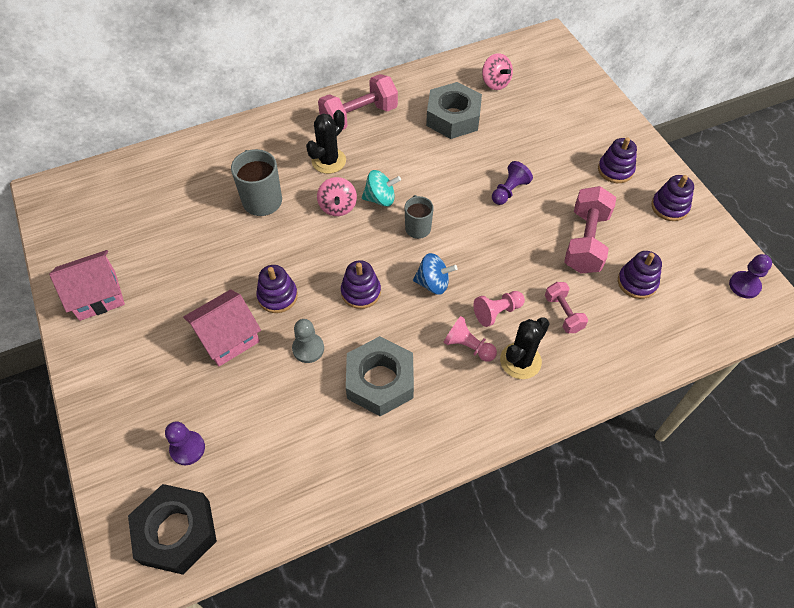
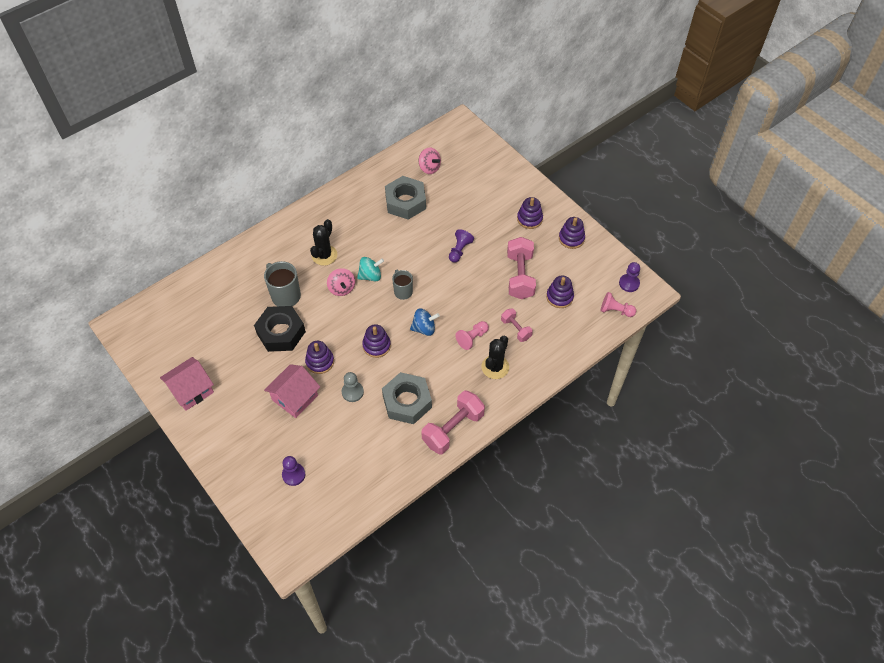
camera: 15 degrees left, 0 degrees up
(176, 532) = (305, 526): black nut -> black nut (281, 332)
(359, 117) = (336, 216): pink dumbbell -> pink dumbbell (453, 429)
(468, 346) = (458, 365): pink pawn -> pink pawn (615, 310)

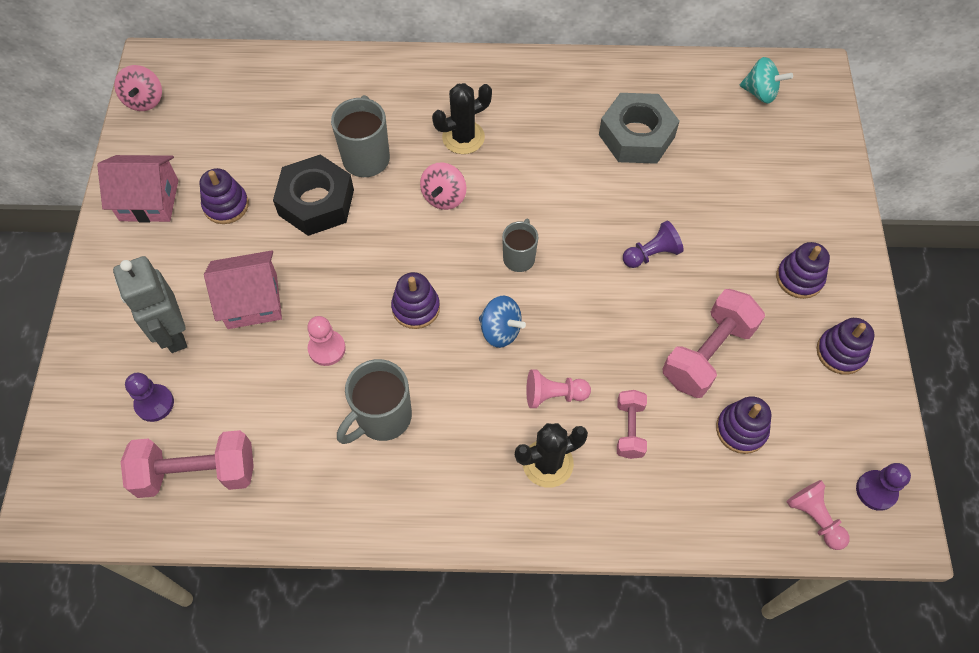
camera: 40 degrees right, 5 degrees up
(270, 439) = (173, 333): none -> grey robot
(320, 362) = (326, 276): purple stacking toy -> purple stacking toy (226, 205)
(352, 392) = (327, 349): grey pawn -> pink pawn
(370, 276) = (496, 206): turquoise spinning top -> turquoise spinning top (760, 93)
(407, 402) = (382, 418): grey nut -> grey mug
(429, 168) = (713, 109): pink spinning top -> pink spinning top (144, 100)
(453, 429) = (406, 508): pink dumbbell -> pink dumbbell (197, 473)

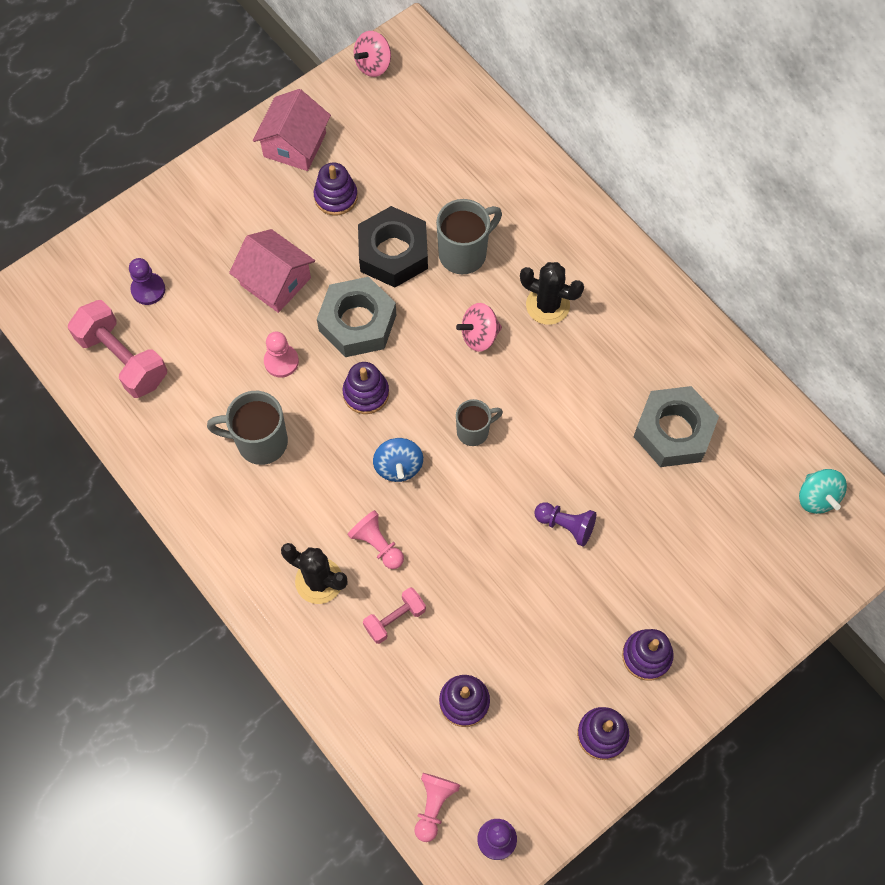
camera: 50 degrees right, 5 degrees up
(149, 200) = (295, 145): pink house -> pink house turned 60 degrees clockwise
(173, 333) = (207, 254): grey robot -> none
(349, 269) = (357, 322): none -> grey nut
(707, 354) = (510, 631): pink dumbbell -> none

